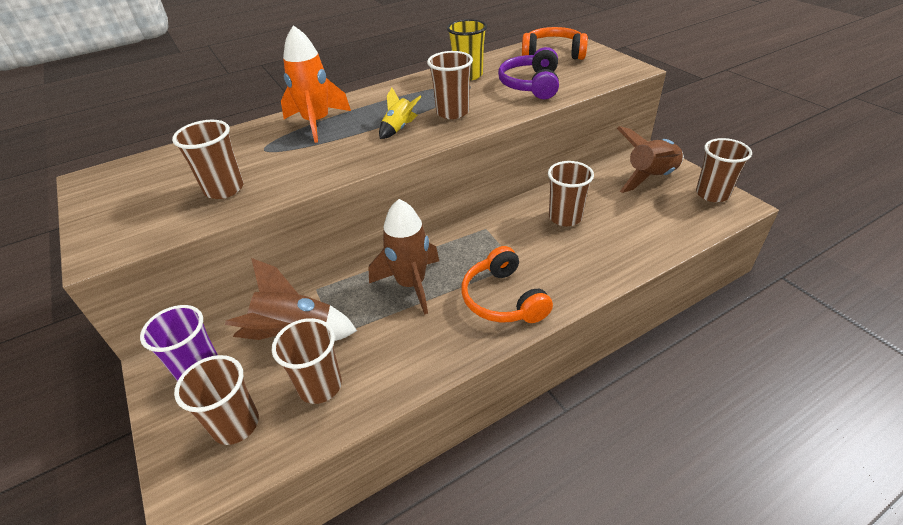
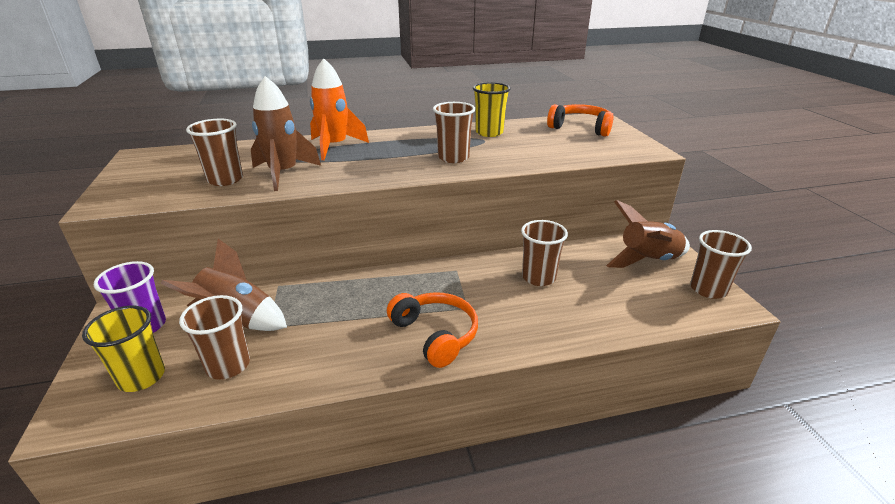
camera: 15 degrees right, 10 degrees down
(236, 424) = (141, 377): brown cup -> yellow cup
(399, 128) = (398, 162): yellow rocket -> none
(411, 284) = (359, 301): brown rocket -> brown rocket (283, 174)
(503, 299) = (435, 335): orange headphones -> orange headphones turned 150 degrees clockwise
(531, 85) = (541, 148): purple headphones -> none

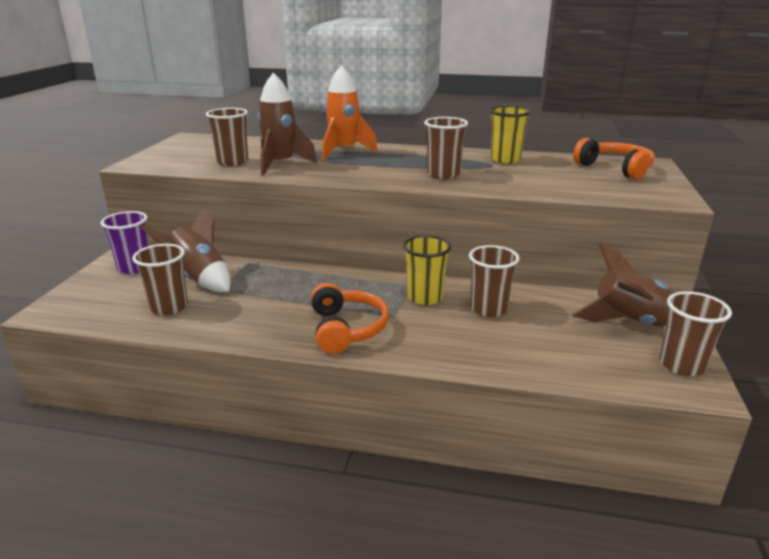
camera: 25 degrees right, 5 degrees down
(141, 377) = (108, 299): yellow cup -> yellow cup (425, 297)

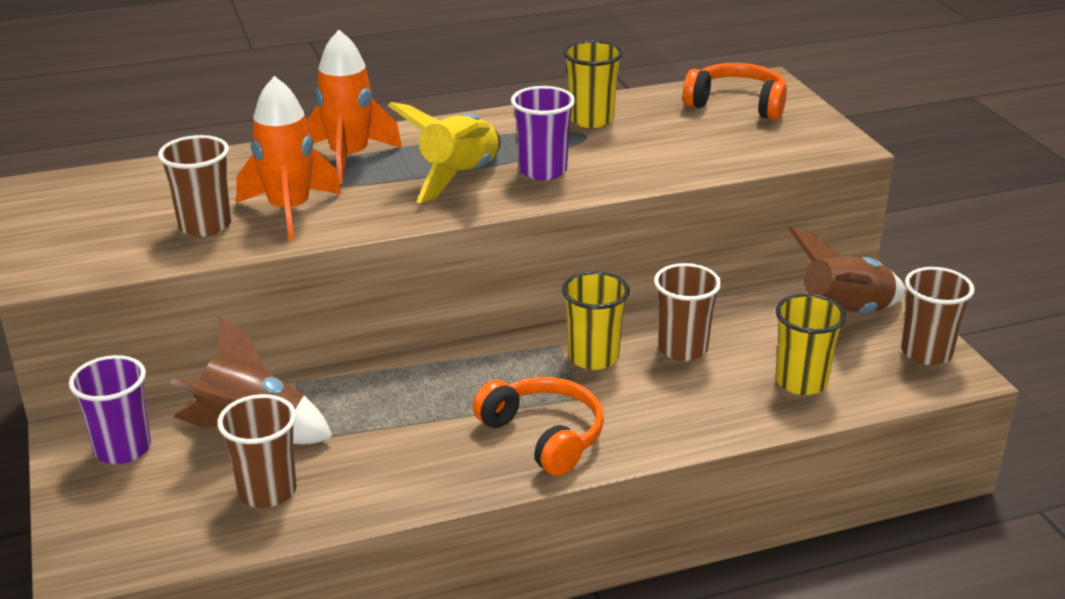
camera: 30 degrees left, 5 degrees up
(281, 164) = (289, 211): brown rocket -> orange rocket
(390, 168) = (459, 177): none -> yellow rocket
(443, 174) = (542, 171): brown cup -> purple cup
(557, 353) = (801, 382): none -> yellow cup

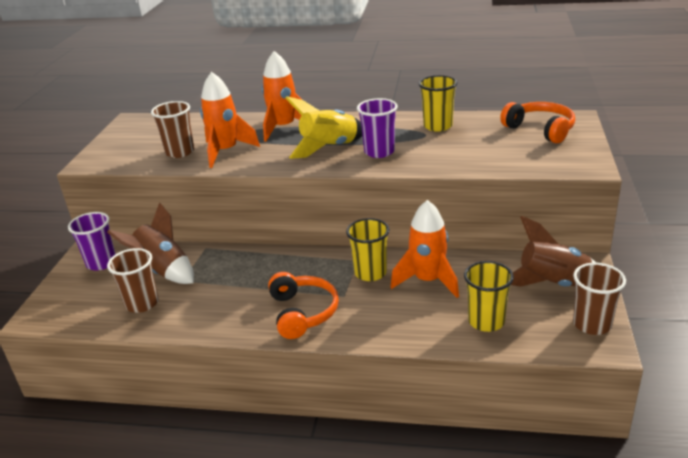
camera: 30 degrees right, 0 degrees up
(682, 349) = (427, 281): brown cup -> orange rocket

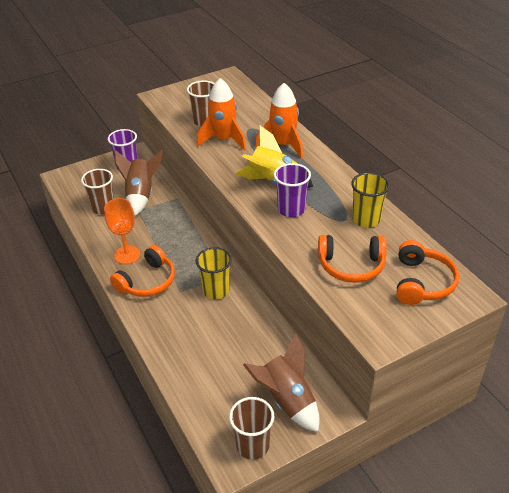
camera: 50 degrees right, 10 degrees up
(243, 312) = (127, 255): none -> orange goblet
(427, 281) = (231, 325): orange rocket -> none
(486, 321) = (208, 380): yellow cup -> none
(487, 150) = (351, 265): none -> orange headphones

